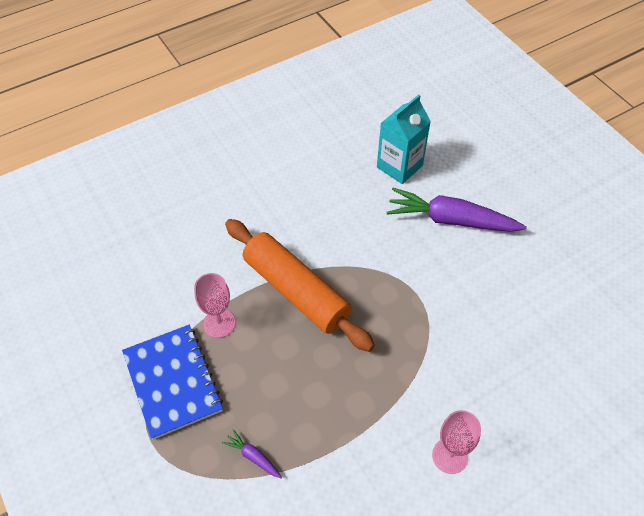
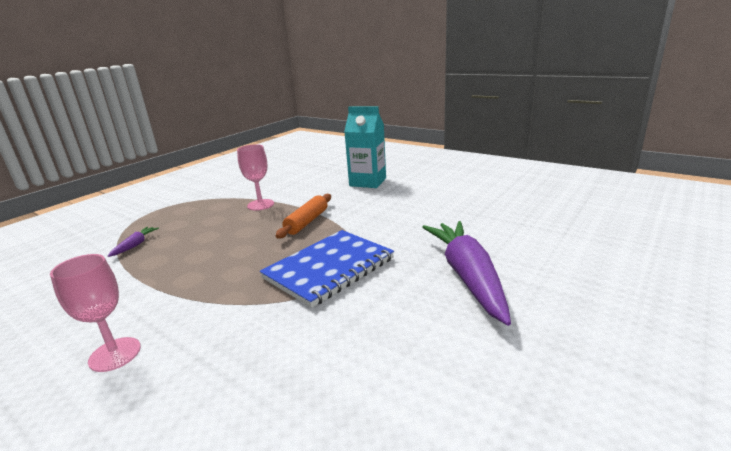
camera: 70 degrees right, 30 degrees down
(172, 382) = (204, 204): blue notebook -> blue notebook (329, 268)
(296, 291) = (307, 222): orange rolling pin -> orange rolling pin, size x0.52
(399, 166) = (505, 230): turquoise carton -> turquoise carton (368, 182)

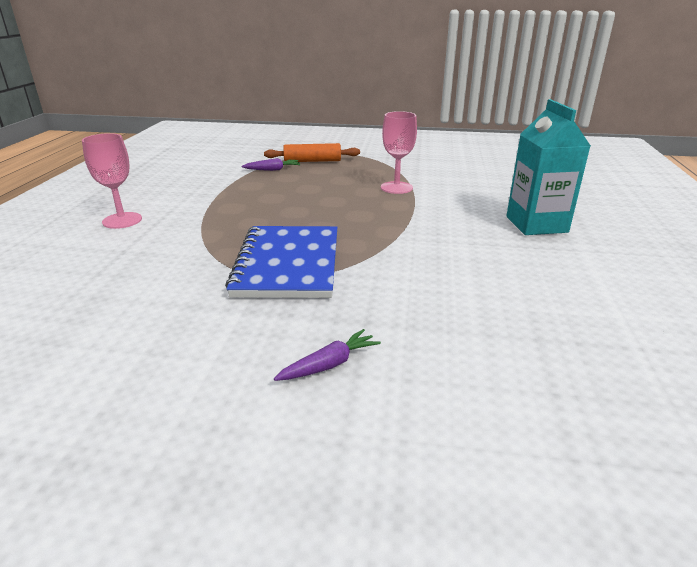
camera: 60 degrees right, 5 degrees up
(307, 222) = (381, 222): orange rolling pin -> orange rolling pin (312, 161)
(329, 268) = (288, 264): blue notebook -> blue notebook turned 75 degrees clockwise
(467, 276) = (329, 364): purple carrot -> purple carrot, size x0.42

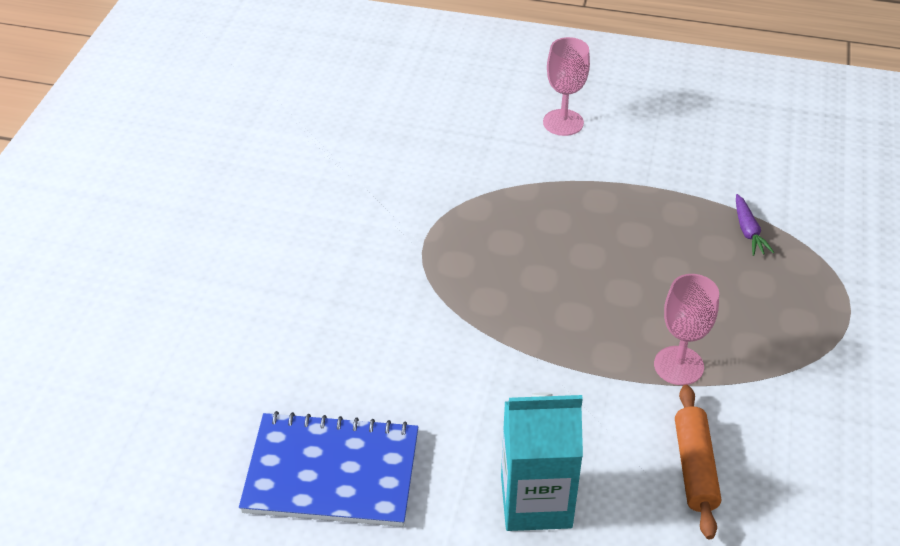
camera: 95 degrees right, 15 degrees up
(288, 264) = (448, 250): blue notebook -> blue notebook (332, 472)
(312, 161) = (798, 275): orange rolling pin -> orange rolling pin (694, 467)
(329, 364) = (282, 275): purple carrot -> none

